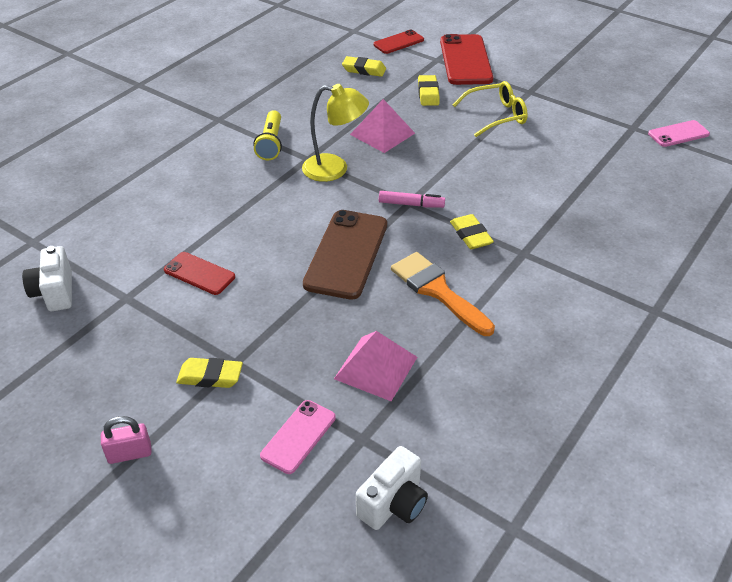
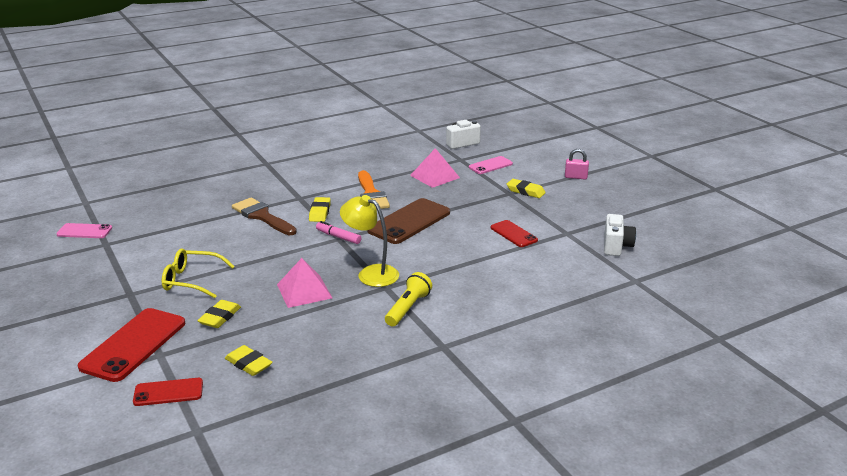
camera: 155 degrees left, 15 degrees down
(530, 208) = (262, 216): none -> brown brush

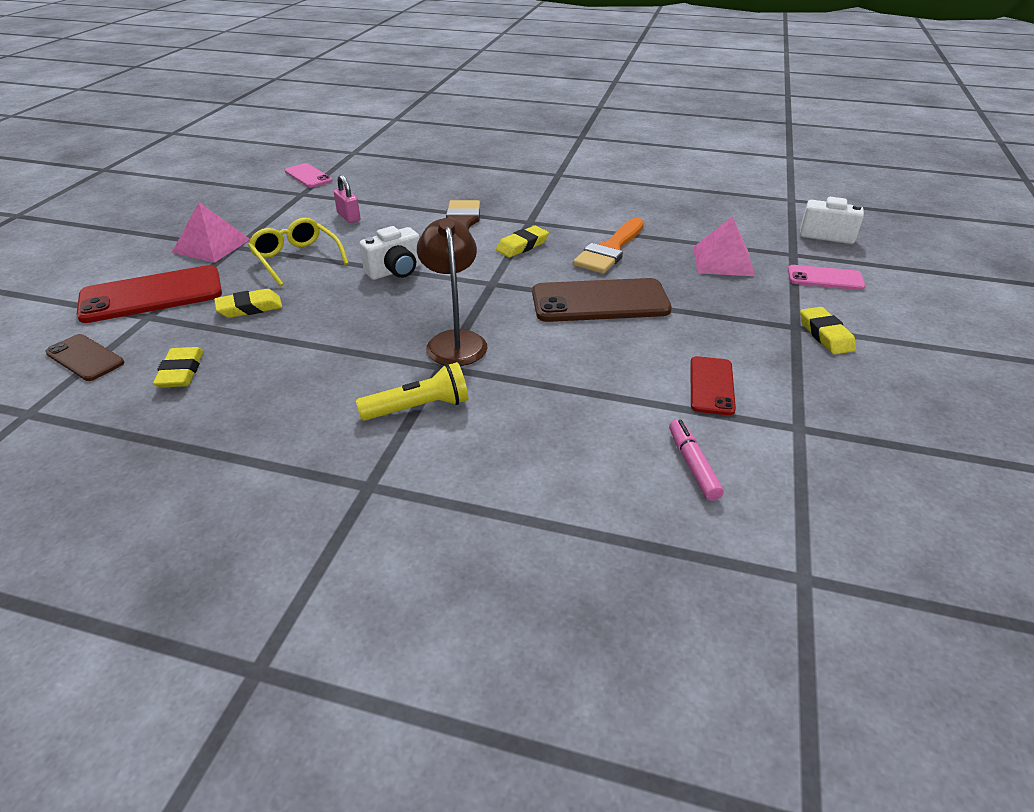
camera: 45 degrees right, 10 degrees up
(168, 392) = (85, 358): red phone -> brown phone
(304, 291) = (360, 323): pink pyramid -> pink pyramid (212, 245)
(338, 237) = (494, 281): pink marker -> pink marker (693, 465)
(371, 273) = (455, 341): yellow lamp -> brown lamp
(576, 177) = (946, 350): pink padlock -> pink padlock (349, 217)
(616, 246) = (856, 496): white camera -> white camera (395, 271)

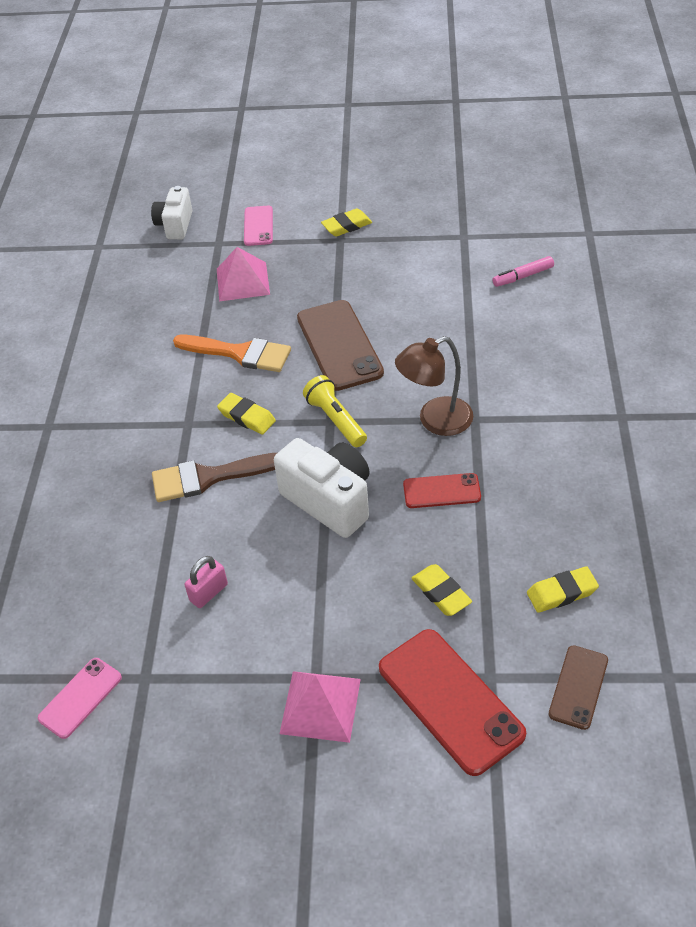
camera: 100 degrees left, 10 degrees up
(296, 259) = (328, 599): yellow glasses -> none
(395, 271) = (329, 501): white camera -> white camera, size x1.55
(418, 408) = (531, 416): yellow flashlight -> yellow flashlight (336, 420)
(711, 386) = (435, 275): red phone -> red phone (441, 491)

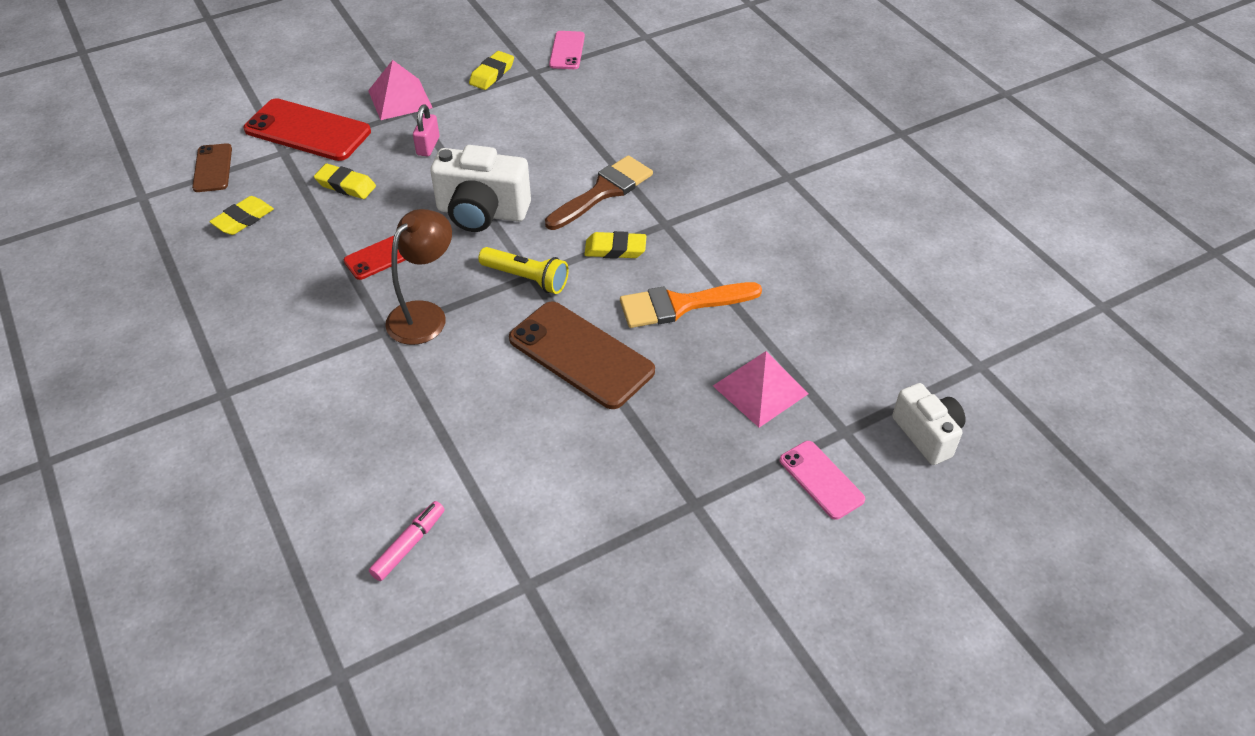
camera: 145 degrees right, 0 degrees up
(208, 592) = (531, 124): pink padlock -> pink padlock (428, 146)
(347, 226) = (704, 532): yellow eraser -> yellow eraser (492, 74)

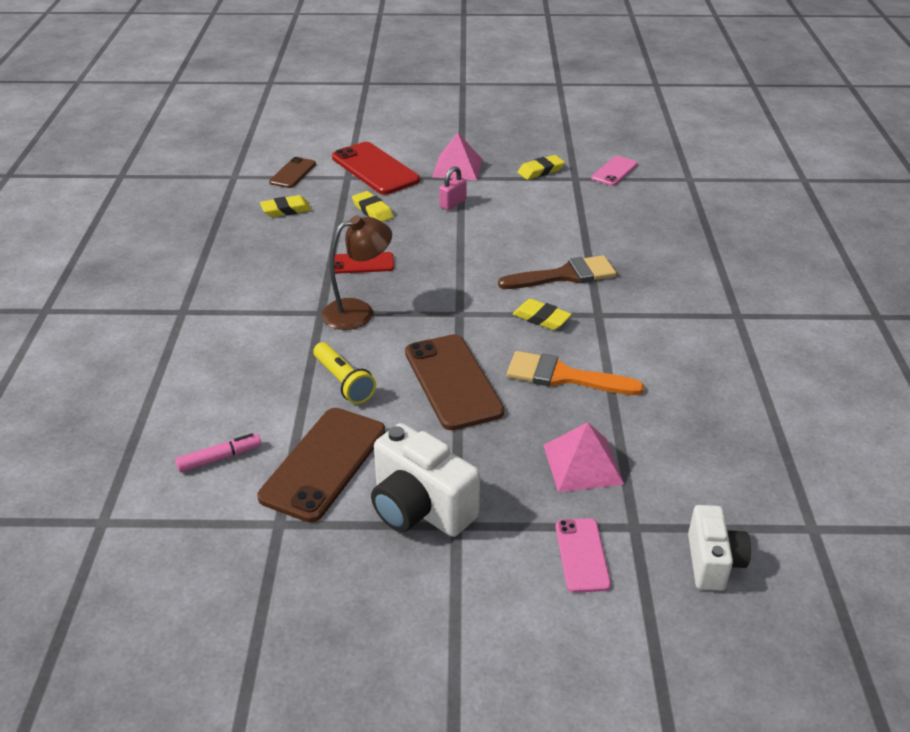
camera: 30 degrees right, 10 degrees down
(482, 212) = (456, 259): white camera -> white camera (420, 508)
(522, 500) = (324, 464): none -> brown phone
(526, 278) = (454, 314): yellow flashlight -> yellow flashlight (343, 382)

